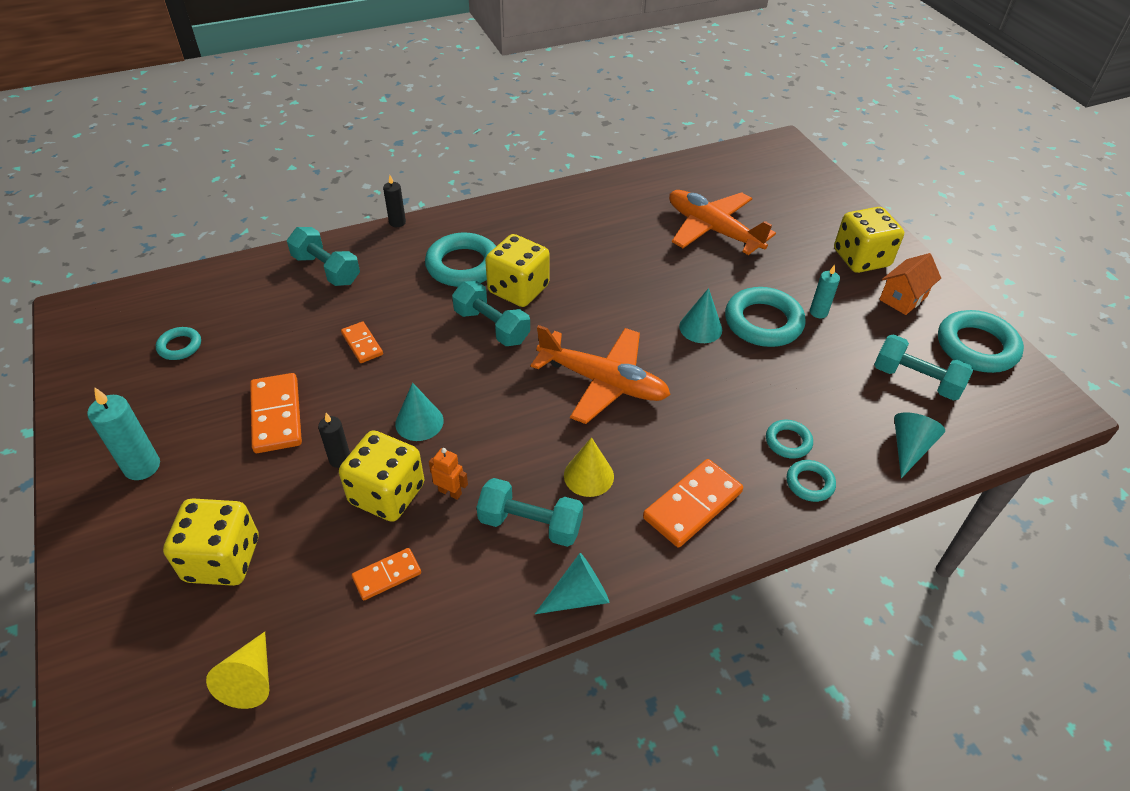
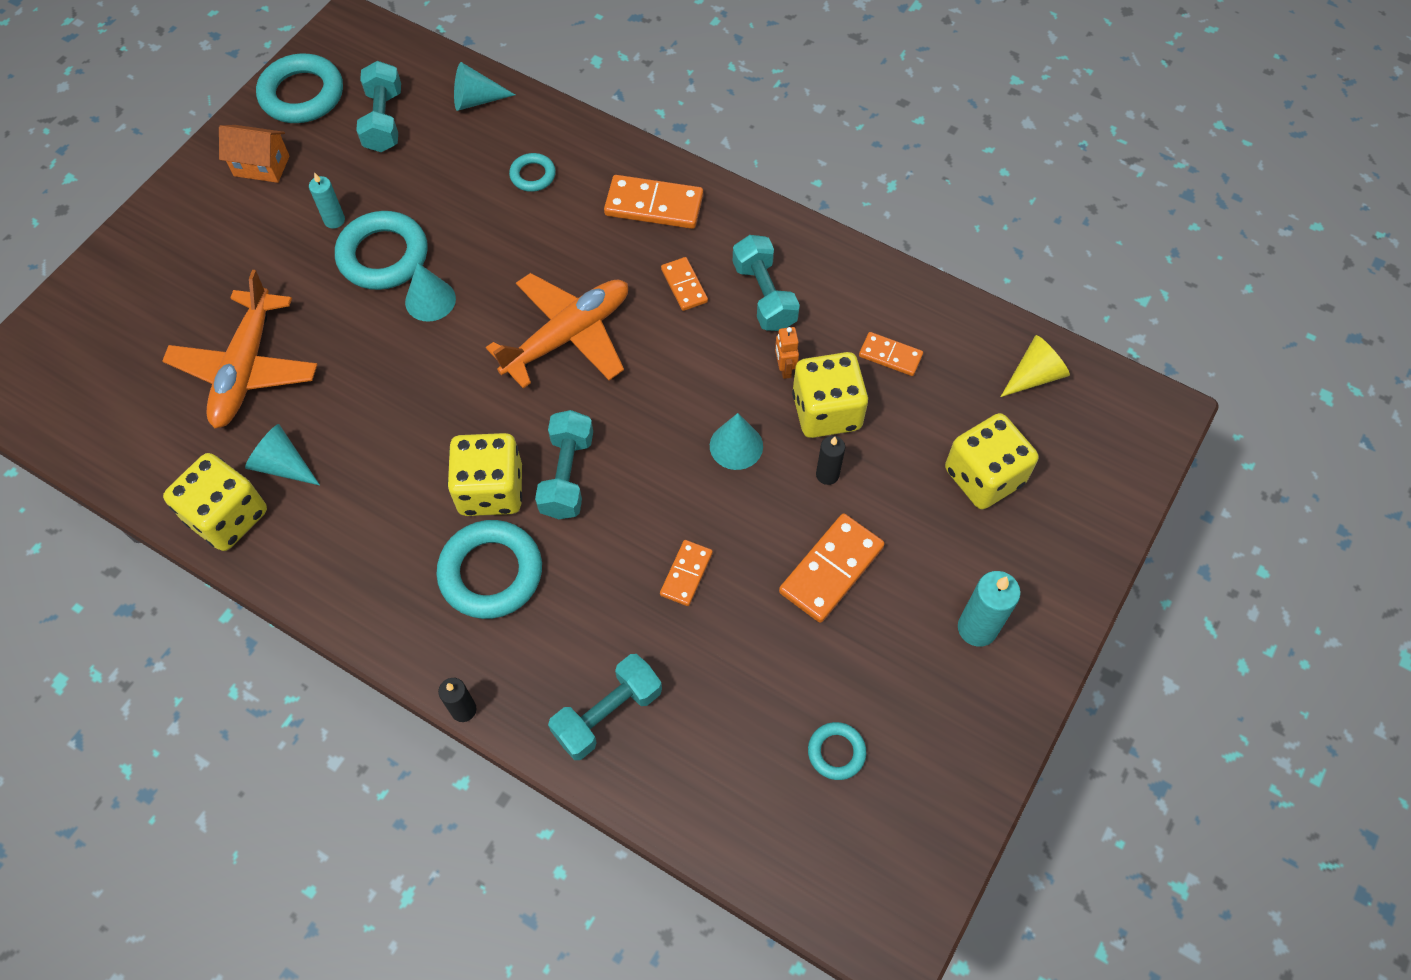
camera: 125 degrees left, 15 degrees up
(326, 269) = (607, 714): turquoise dumbbell -> turquoise dumbbell turned 45 degrees clockwise
(578, 596) = (795, 230): turquoise cone -> turquoise cone (282, 465)
(588, 476) = (684, 285): yellow cone -> orange domino
(603, 382) = (568, 335): orange plane -> orange plane turned 60 degrees clockwise
(809, 483) = (568, 145): turquoise ring -> none
(861, 258) = (212, 220): yellow dice -> yellow dice (228, 516)

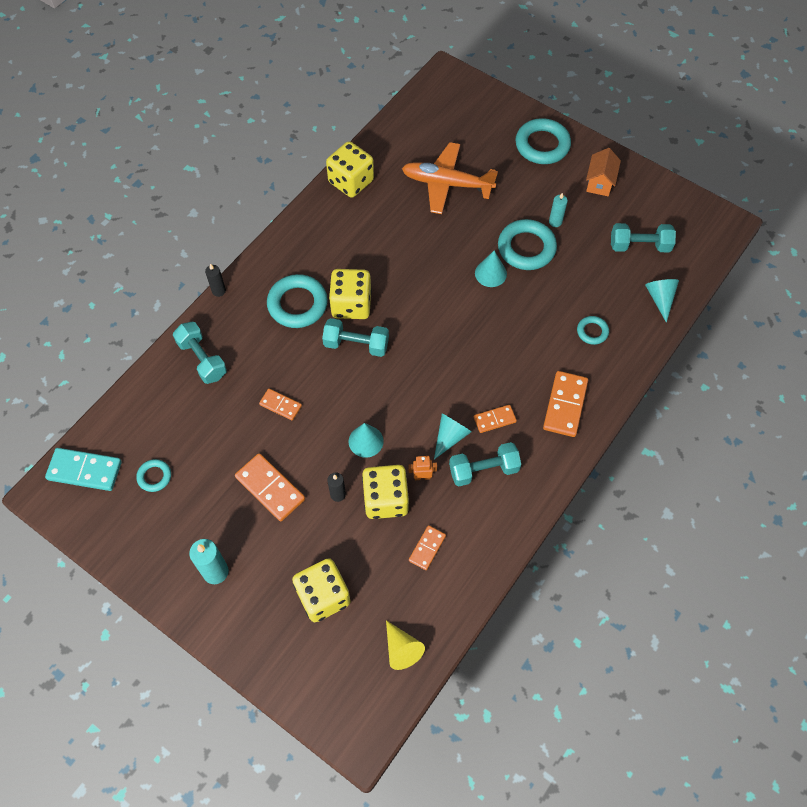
camera: 95 degrees right, 0 degrees up
(282, 465) = (380, 204): turquoise cone -> turquoise cone (450, 436)
(302, 95) = (661, 200): turquoise ring -> turquoise ring (542, 145)
(568, 335) = (458, 348): orange plane -> none
(842, 876) = (85, 471): none -> turquoise domino

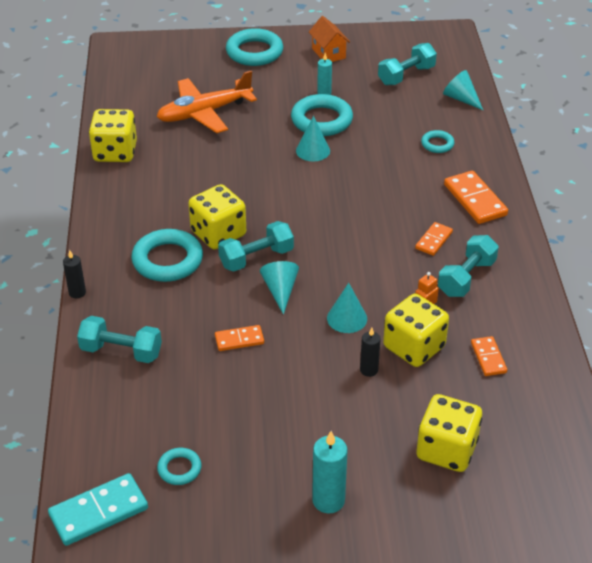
camera: 40 degrees left, 20 degrees down
(270, 488) = (303, 405): orange domino -> none
(401, 649) = (555, 440): yellow cone -> none
(450, 436) = (413, 272): turquoise cone -> turquoise cone (280, 290)

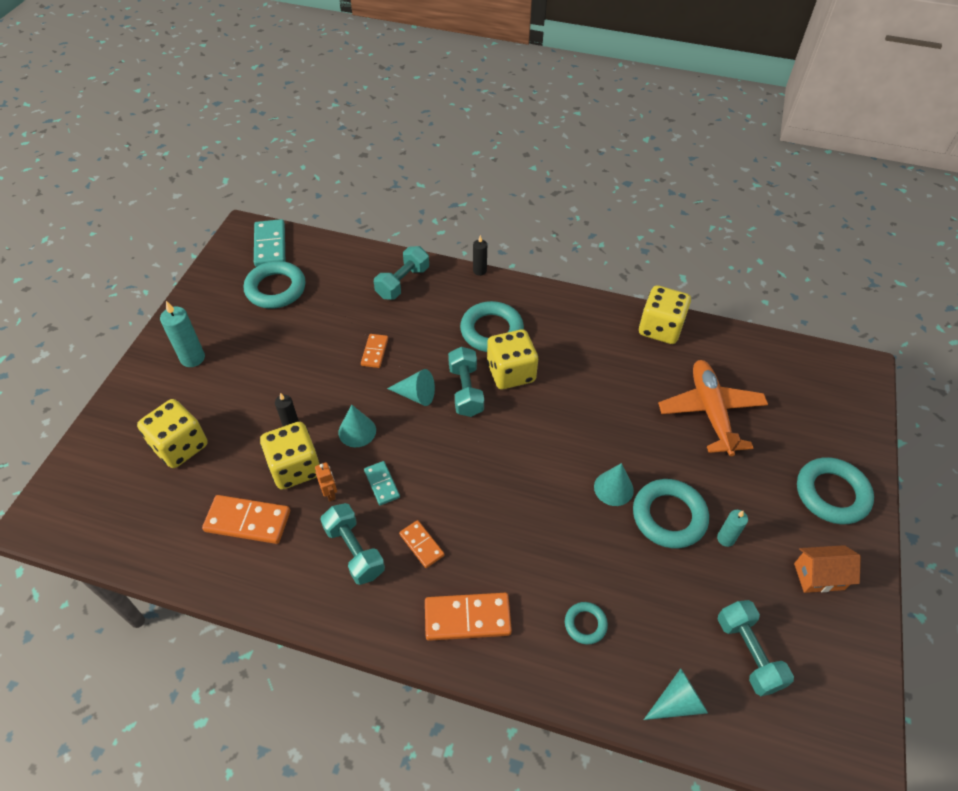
camera: 110 degrees right, 10 degrees up
(179, 469) = (276, 289): turquoise ring -> turquoise ring, size x1.92
(393, 282) = (382, 484): none -> turquoise domino
(488, 358) = (248, 521): orange domino -> orange domino, size x1.69

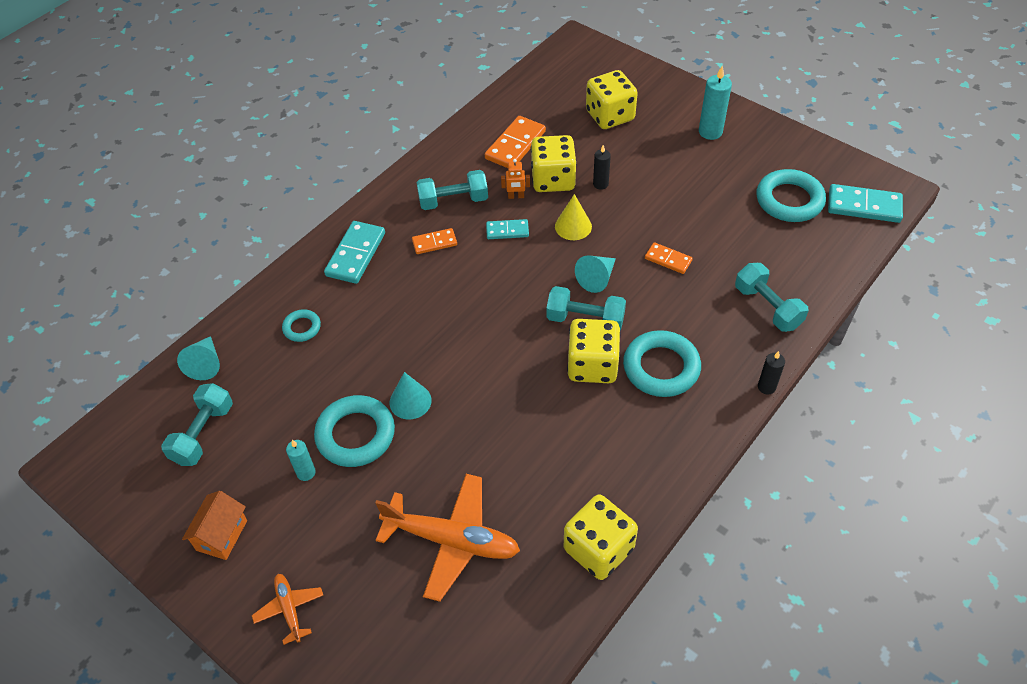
camera: 115 degrees right, 0 degrees up
(357, 431) = (573, 226): turquoise cone -> yellow cone
(467, 618) = (355, 254): orange domino -> turquoise domino
(748, 653) = (203, 434): turquoise dumbbell -> turquoise dumbbell turned 75 degrees counterclockwise
(831, 494) = (289, 609): turquoise ring -> orange plane

